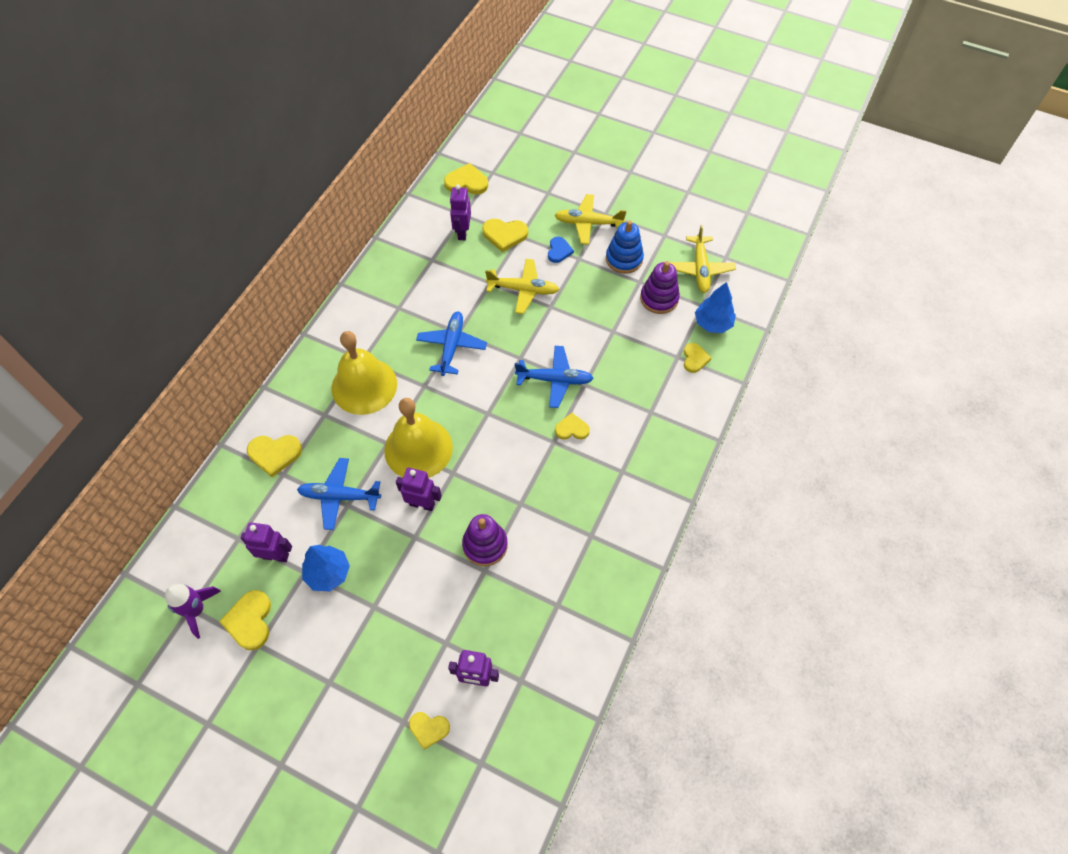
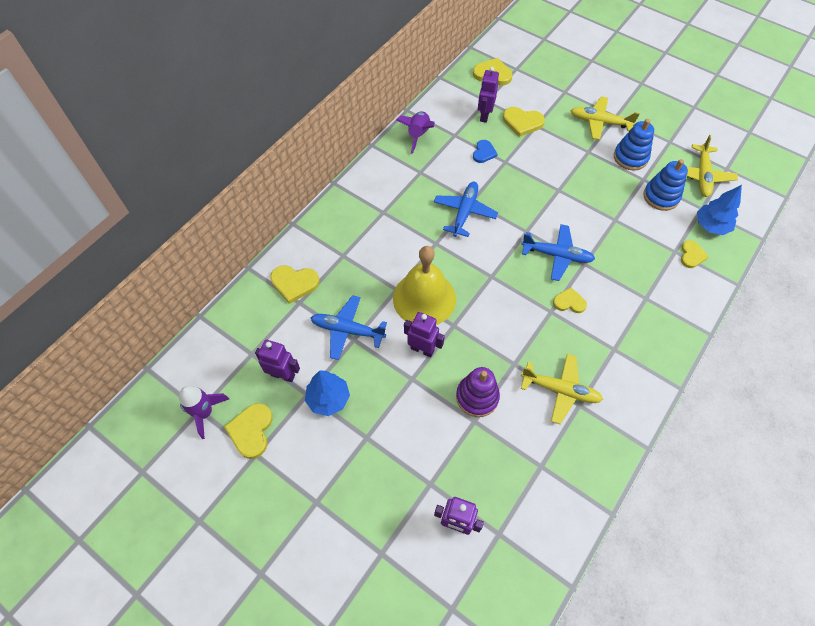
camera: 10 degrees right, 0 degrees up
(364, 386) = (381, 235): yellow bell -> none
(391, 265) = (418, 135): none -> purple rocket
(428, 729) = (405, 565): yellow heart -> none
(523, 290) = (535, 172): yellow plane -> yellow plane (560, 390)
(559, 251) = (570, 142): blue heart -> blue heart (484, 153)
(659, 298) = (661, 196): purple stacking toy -> blue stacking toy

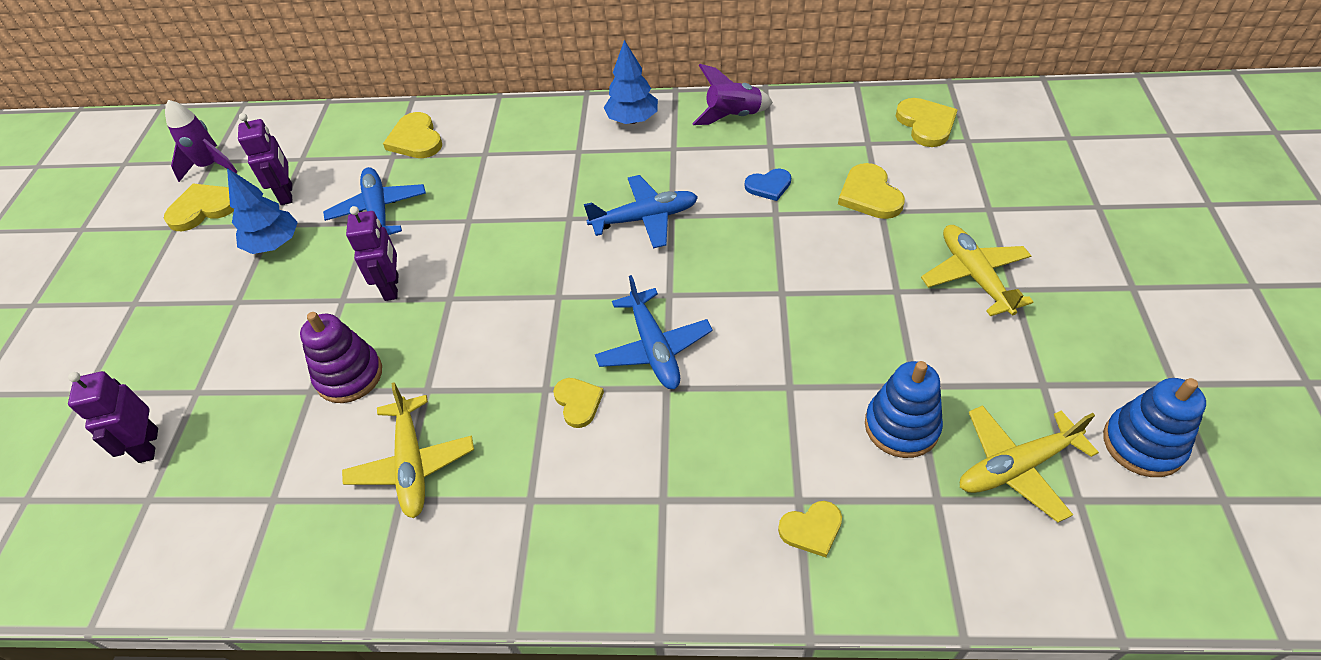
camera: 60 degrees right, 10 degrees down
(424, 298) = (472, 251): yellow bell -> none
(484, 115) = (837, 154): purple robot -> none
(630, 157) = (943, 347): blue stacking toy -> blue stacking toy (1143, 444)
(711, 226) = (909, 532): blue tree -> blue tree (632, 119)

